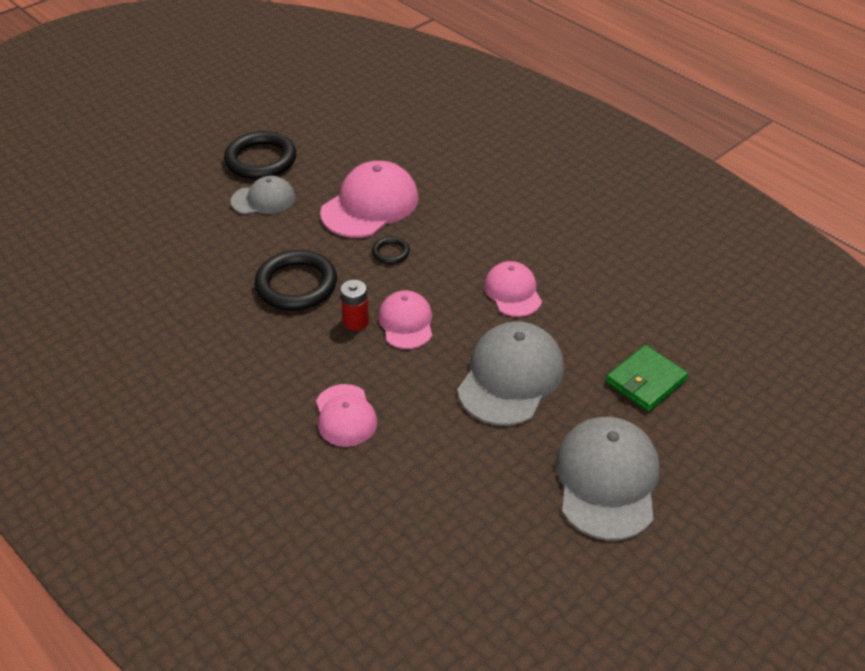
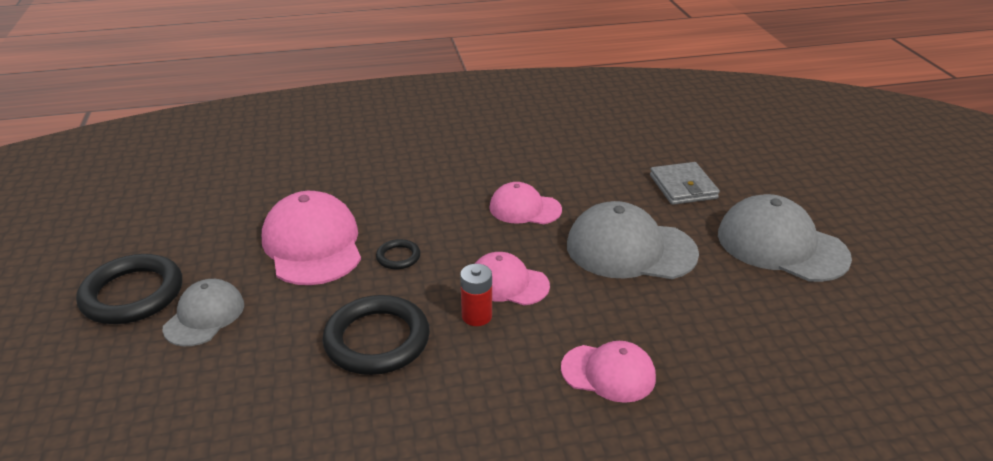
camera: 60 degrees left, 10 degrees down
(510, 377) = (630, 249): grey cap -> grey cap turned 45 degrees counterclockwise
(646, 381) = (683, 187): green wallet -> grey wallet

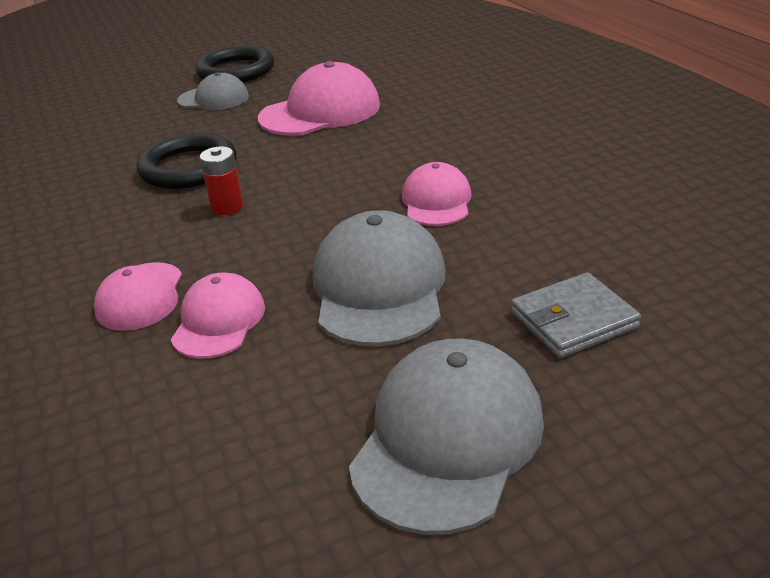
camera: 80 degrees right, 0 degrees up
(398, 257) = (314, 151): black ring -> none
(508, 283) = (285, 214): pink cap -> pink cap (218, 321)

